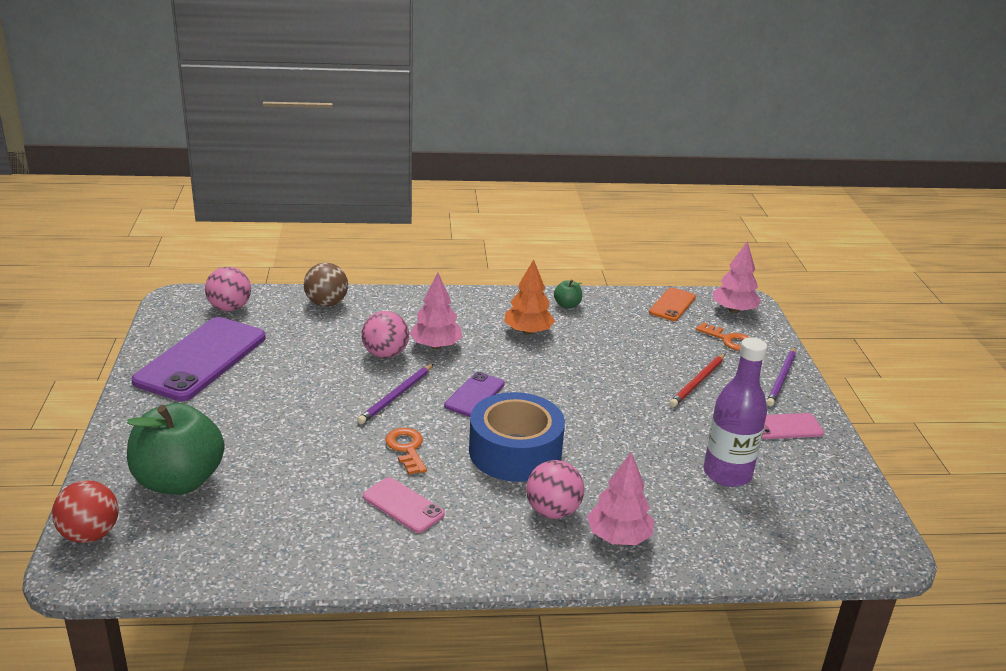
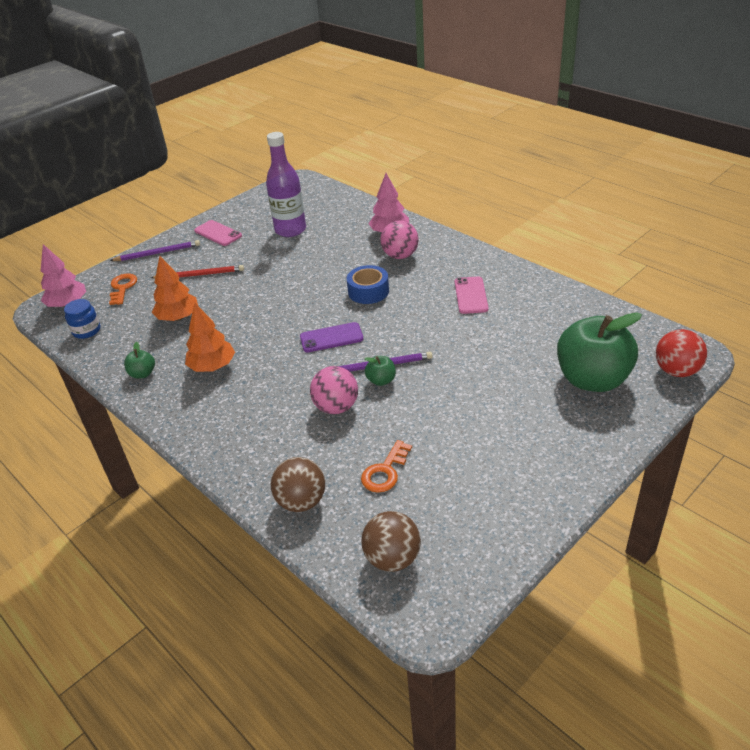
camera: 125 degrees left, 10 degrees up
(201, 359) = (483, 495): purple phone -> none
(229, 308) = (392, 558): pink ball -> brown ball
(378, 386) = (381, 380): none -> green apple
(406, 448) = (425, 325): orange key -> orange key (385, 471)
(436, 346) = (291, 393): pink tree -> none
(515, 452) = (368, 291): blue tape -> blue tape, size x0.59
(630, 345) = (178, 317): none -> orange tree
(672, 305) = (86, 331): orange phone -> blue jar

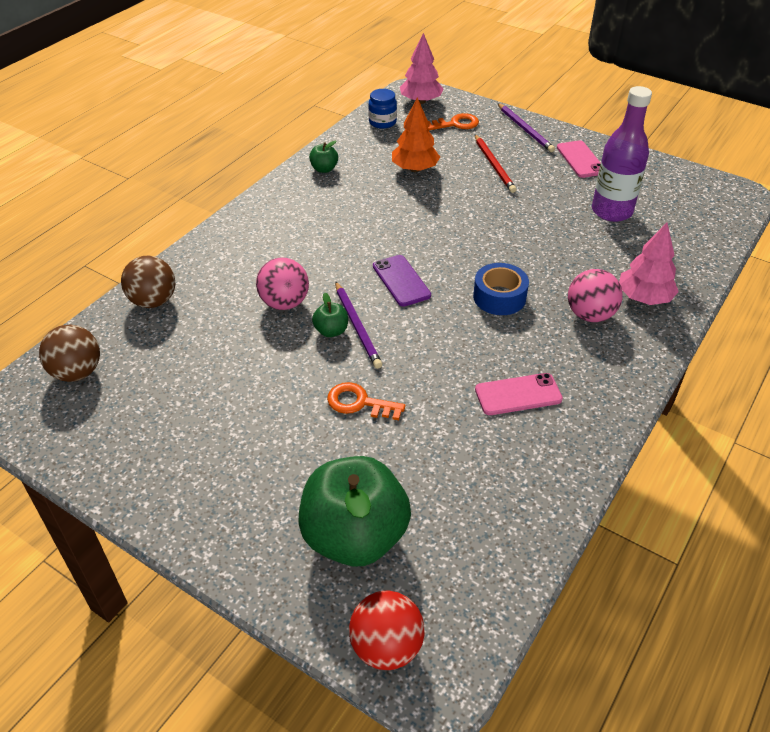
camera: 75 degrees right, 5 degrees up
(212, 366) = (340, 208): orange tree -> none
(218, 233) = (580, 159): pink phone -> pink phone turned 45 degrees counterclockwise
(385, 471) = (189, 353): orange key -> orange key (359, 403)

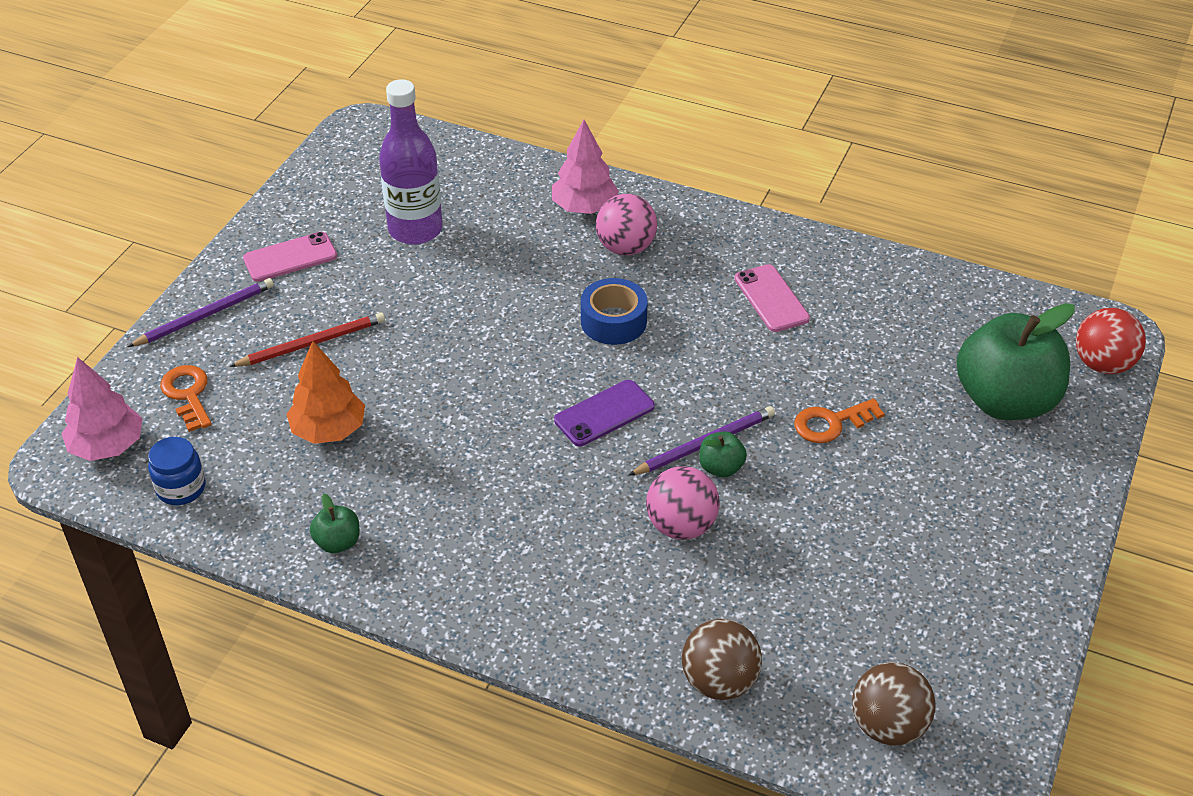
camera: 100 degrees left, 0 degrees up
(359, 403) = (831, 423): orange key -> orange key turned 60 degrees clockwise

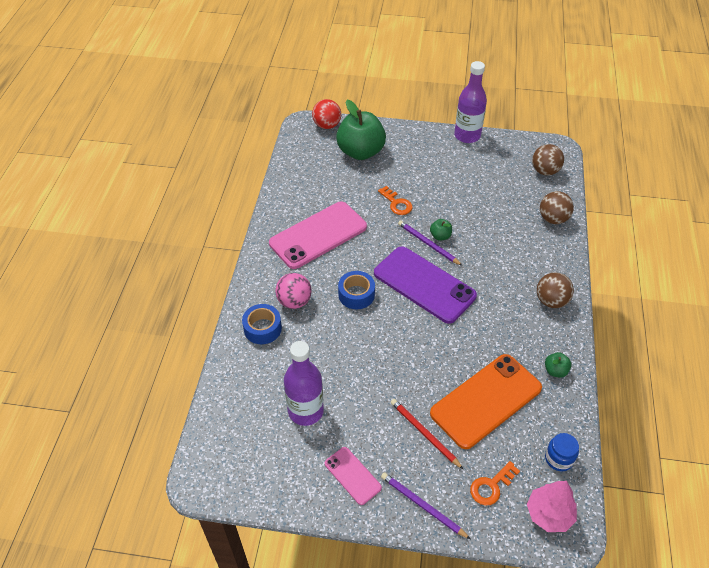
camera: 105 degrees left, 5 degrees up
(329, 430) = (486, 401): orange tree -> orange phone
(493, 593) = (551, 301): none -> brown ball
(584, 207) = (262, 328): pink tree -> blue tape
(604, 413) = (424, 284): purple phone -> purple phone, size x2.00
(681, 526) = (480, 244): pink ball -> none
(771, 298) = (318, 235): pink phone -> pink phone, size x2.00
(1045, 605) = (467, 136): none -> purple bottle

